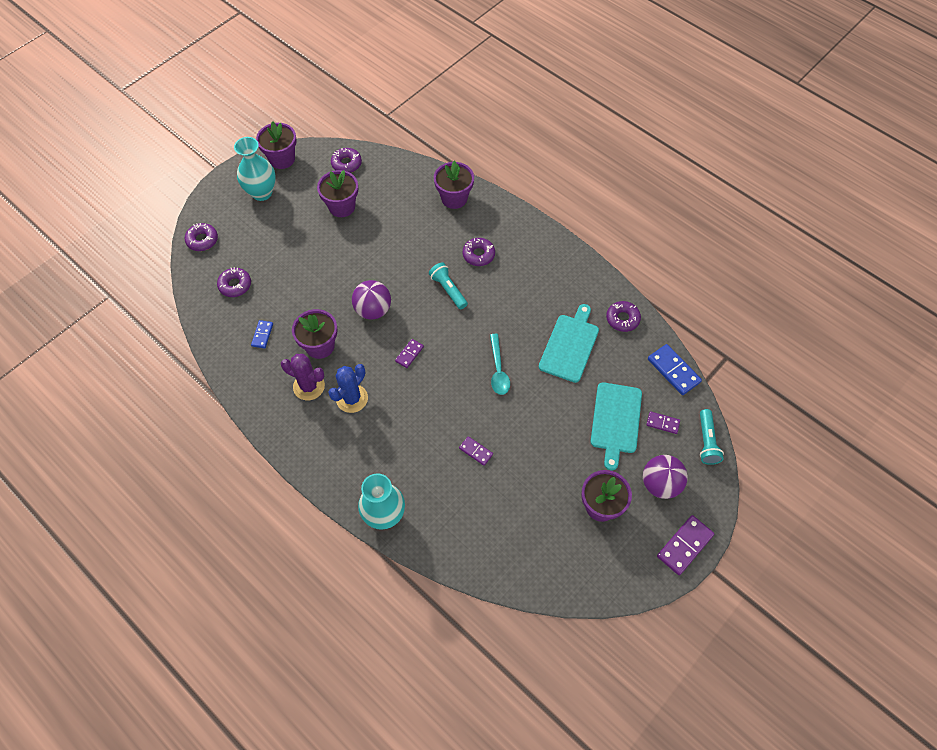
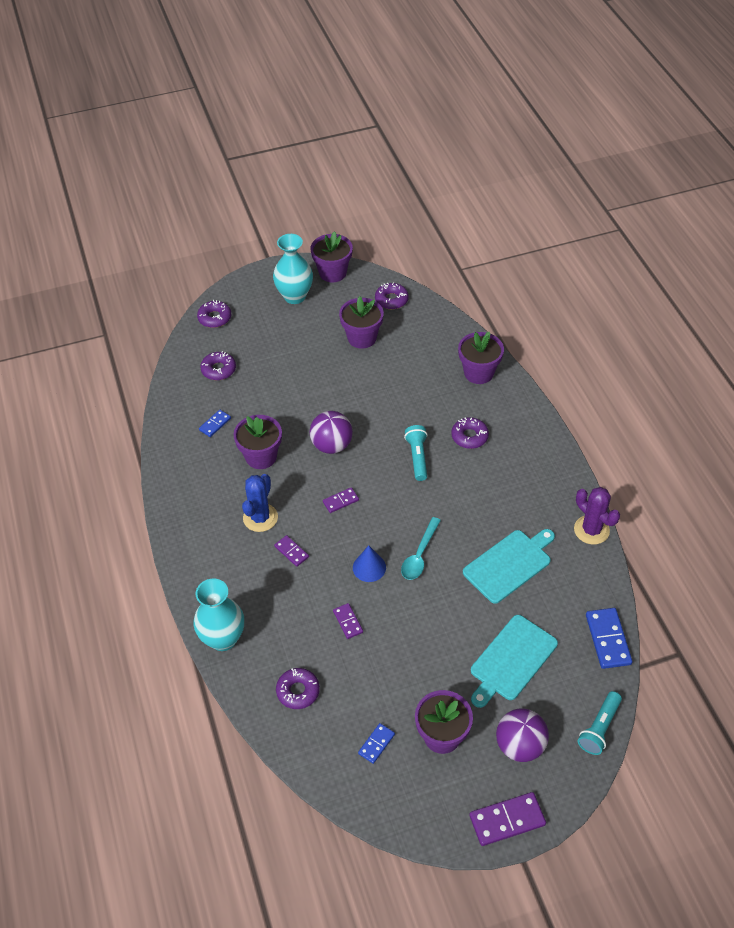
camera: 30 degrees right, 10 degrees down
(309, 386) = (228, 489): purple cactus -> purple cactus (591, 530)
(352, 398) = (260, 518): blue cactus -> blue cactus turned 45 degrees counterclockwise
(465, 399) = (369, 567): none -> blue cone
(557, 538) = (376, 744): none -> blue domino
(622, 319) = (584, 563): purple donut -> purple donut (298, 691)
(662, 423) = (561, 686): purple domino -> purple domino (291, 552)

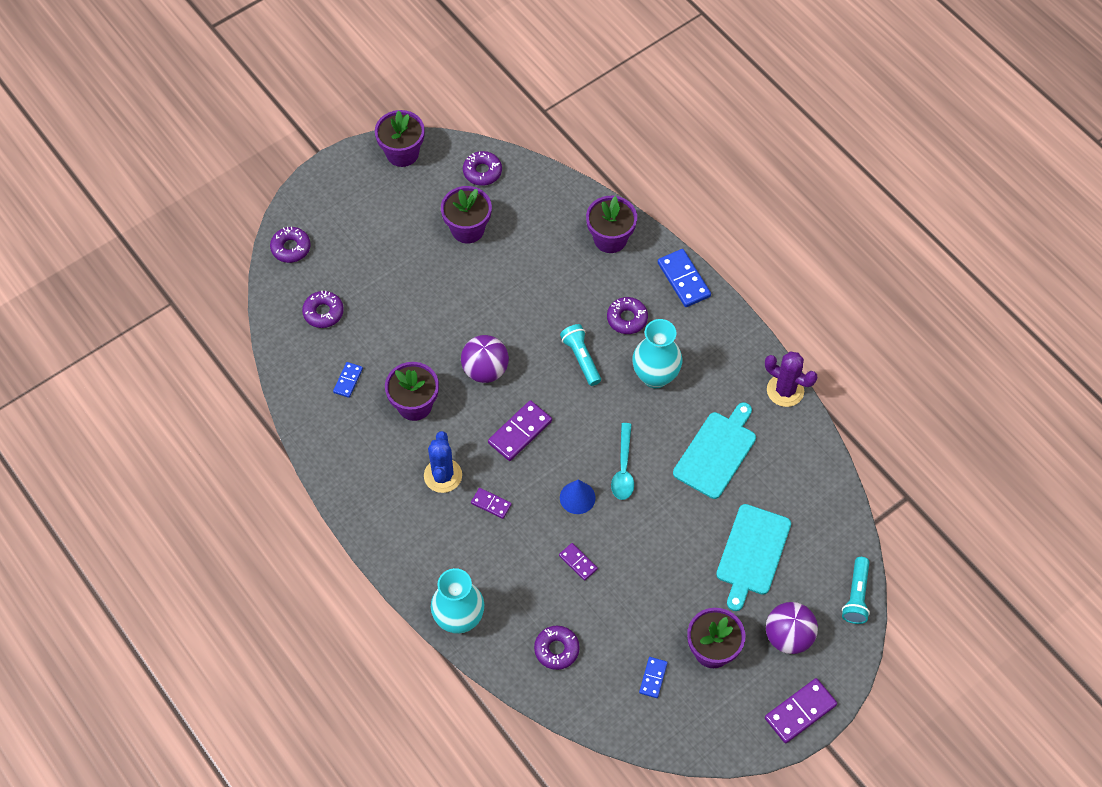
camera: 20 degrees left, 10 degrees up
(294, 296) = (371, 195): turquoise vase -> turquoise vase (655, 376)
(340, 501) = (520, 432): purple domino -> purple domino, size x1.72
(608, 639) = (837, 503): blue domino -> blue domino (684, 279)

